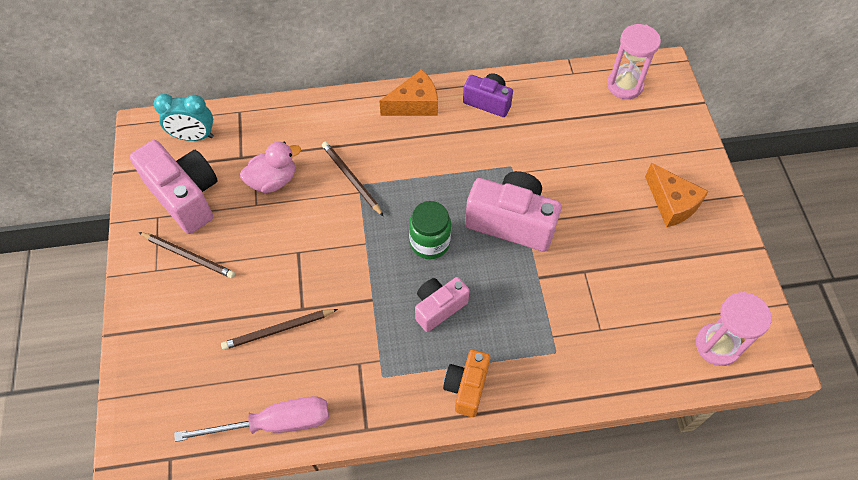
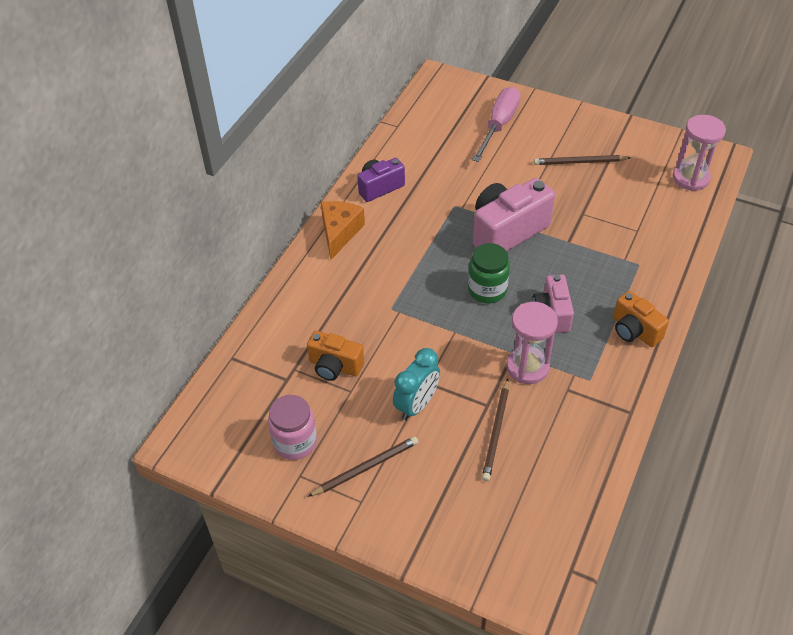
camera: 55 degrees left, 10 degrees down
(185, 196) = (295, 442): pink camera -> pink jar
(194, 136) = (228, 406): turquoise clock -> turquoise clock (416, 405)
(273, 180) = (335, 366): pink duck -> orange camera
(274, 423) = (585, 474): pink screwdriver -> pink screwdriver (499, 125)
(351, 179) = (380, 311): brown pencil -> brown pencil (580, 162)
(624, 85) = (435, 105): pink hourglass -> pink hourglass (527, 367)
(671, 203) = (561, 138): orange cheese -> none

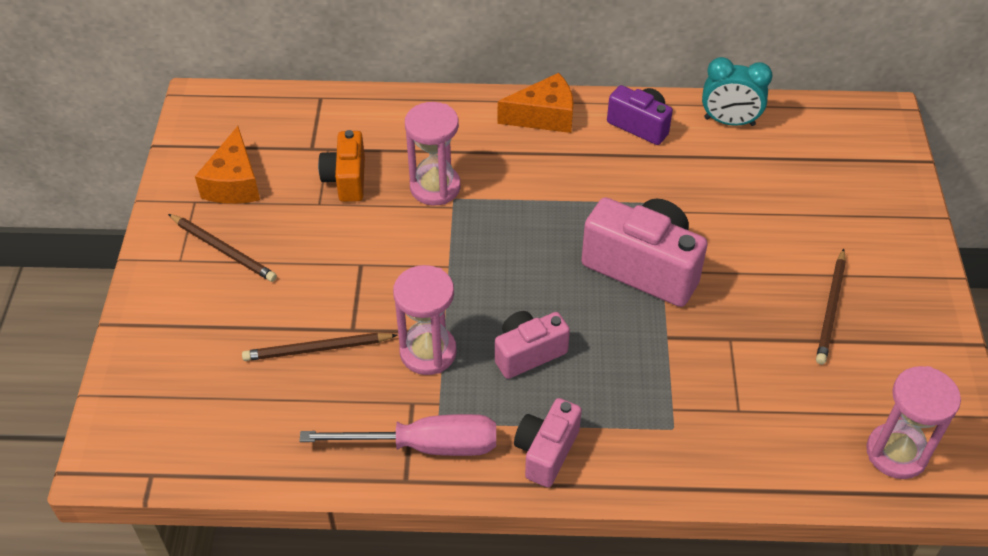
camera: 65 degrees right, 0 degrees up
(295, 442) = (234, 183): pink jar -> orange cheese
(374, 315) = (435, 187): none -> pink hourglass
(416, 405) = (324, 265): turquoise clock -> turquoise clock (729, 121)
(487, 290) = (531, 277): green jar -> none
(499, 125) = (839, 202): pink screwdriver -> pink screwdriver (425, 445)
(580, 162) = (831, 309): brown pencil -> brown pencil turned 135 degrees counterclockwise
(634, 331) = (546, 452): orange camera -> pink camera

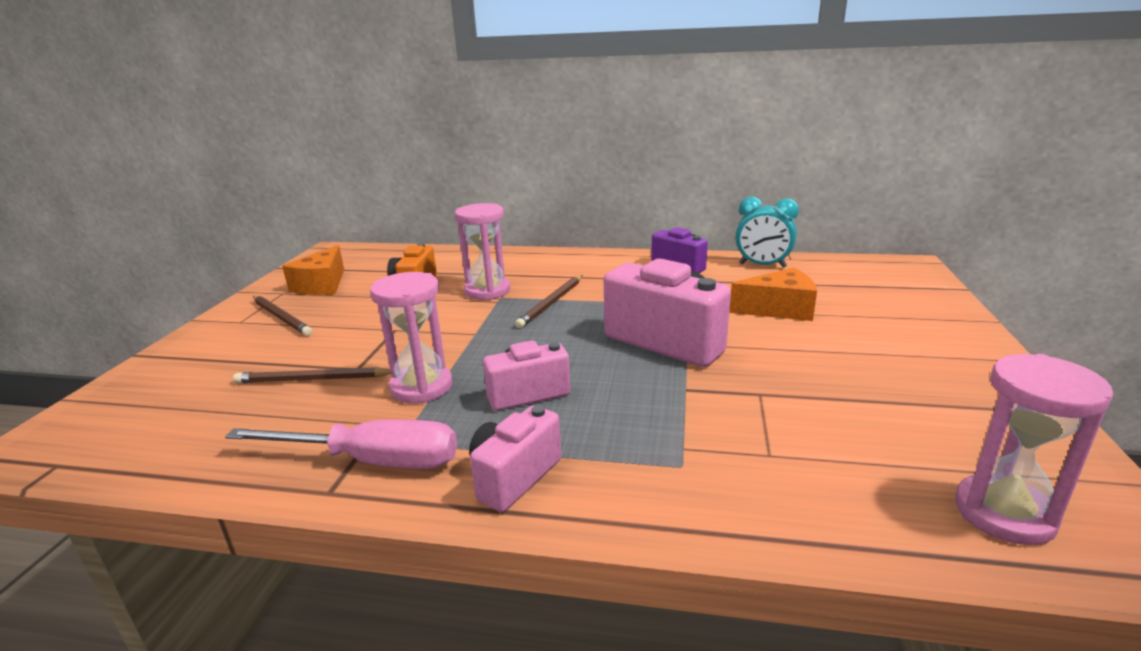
camera: 10 degrees right, 25 degrees down
(544, 116) = (598, 260): orange cheese -> orange cheese (779, 309)
(831, 309) = (879, 377): brown pencil -> brown pencil (551, 303)

